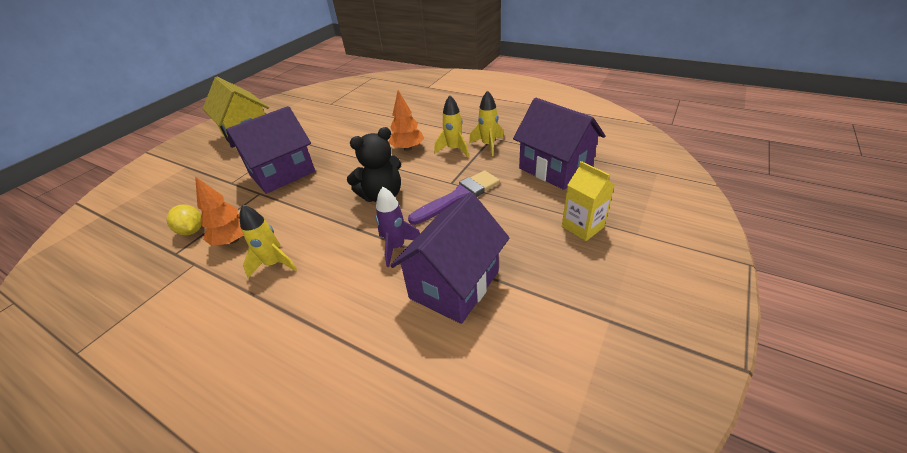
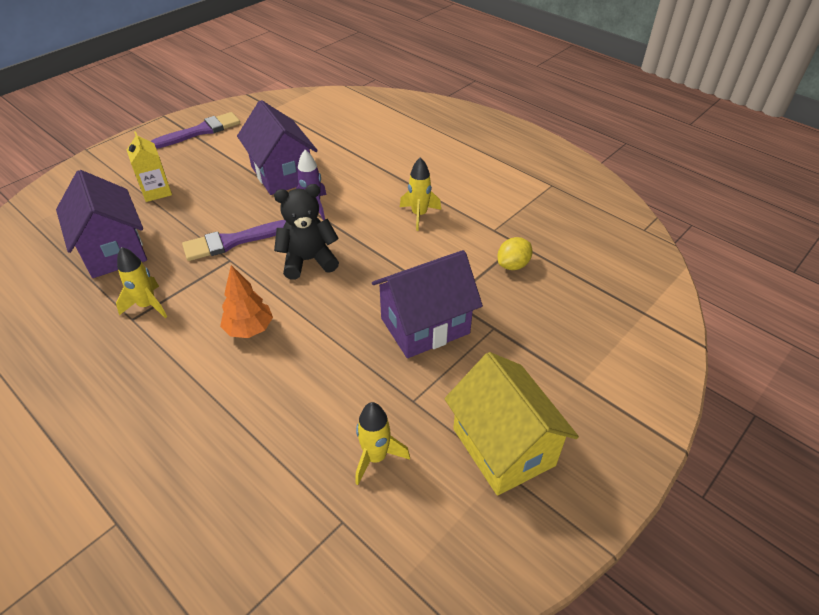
camera: 170 degrees left, 5 degrees up
(192, 230) = (513, 265): yellow lemon -> yellow lemon turned 75 degrees clockwise
(233, 240) = (463, 245): orange tree -> none
(454, 149) = (193, 309): yellow rocket -> yellow rocket (376, 457)
(454, 284) = (282, 174): purple house -> purple house turned 75 degrees counterclockwise
(637, 343) = (201, 131): none -> purple brush

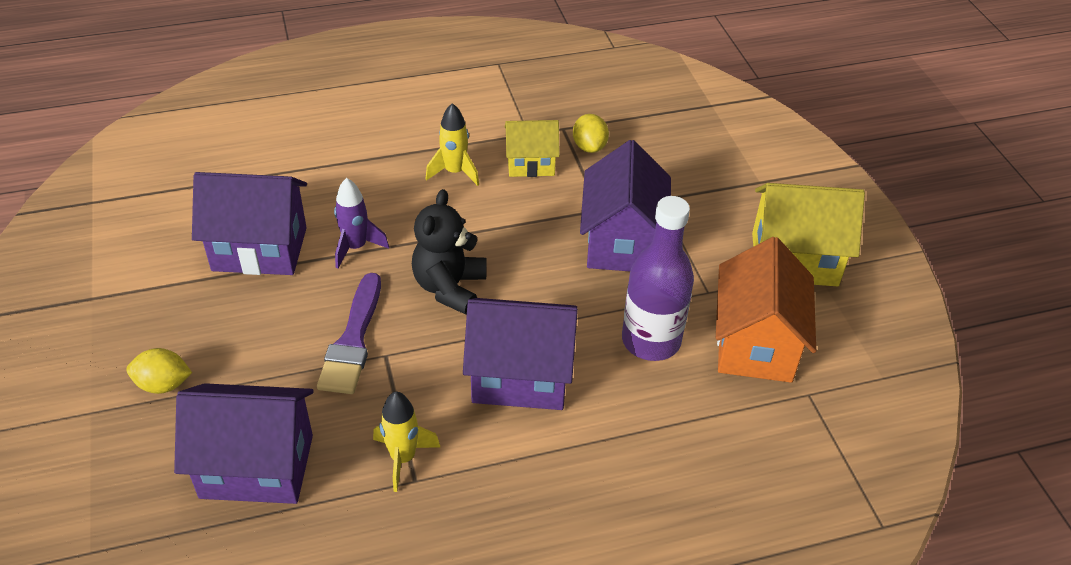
camera: 60 degrees left, 0 degrees up
(156, 191) = (163, 384): yellow carton -> yellow lemon
(201, 131) = (60, 293): purple brush -> none
(249, 329) = (520, 376): orange tree -> purple house
(332, 386) = (651, 341): none -> purple bottle
(376, 457) = (755, 344): yellow rocket -> orange house
(463, 244) = (530, 164): none -> yellow house

